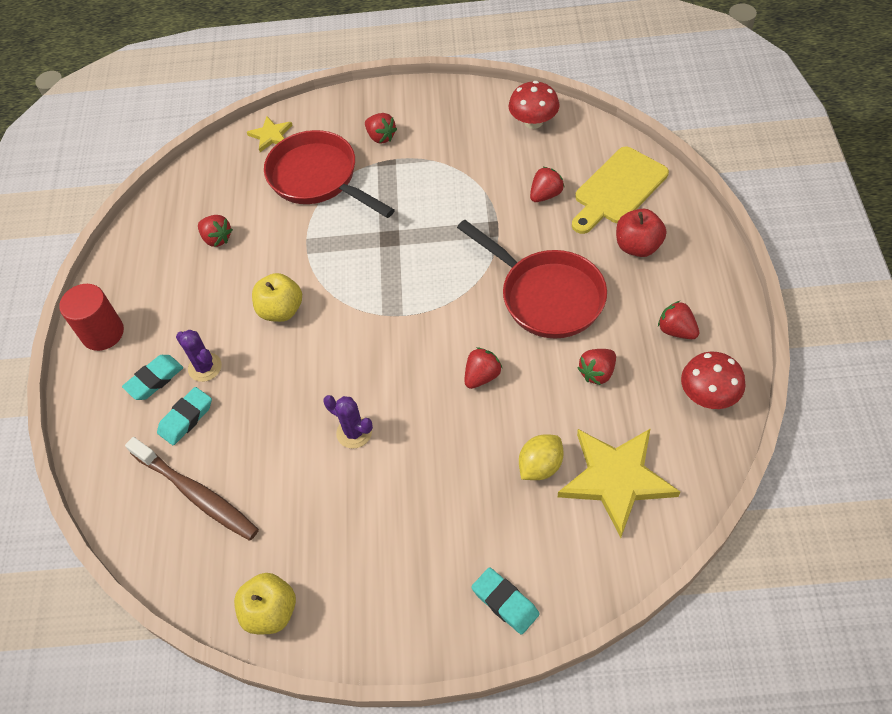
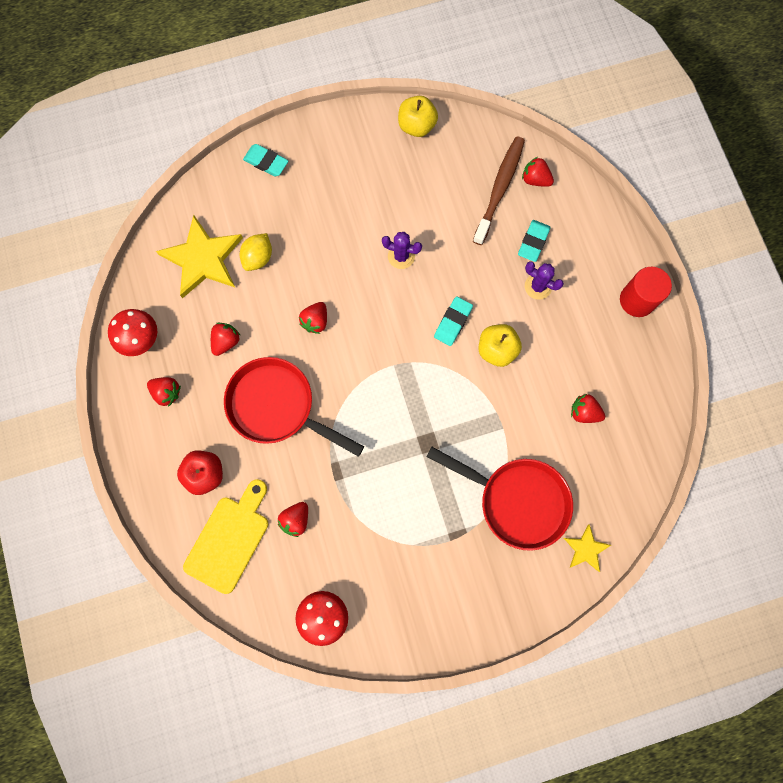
camera: 160 degrees right, 20 degrees up
(154, 380) = (573, 268): turquoise eraser -> turquoise eraser (453, 322)
(196, 494) = (499, 189): brown toothbrush -> brown toothbrush turned 90 degrees clockwise
(381, 137) = (473, 567): red strawberry -> red strawberry (535, 179)

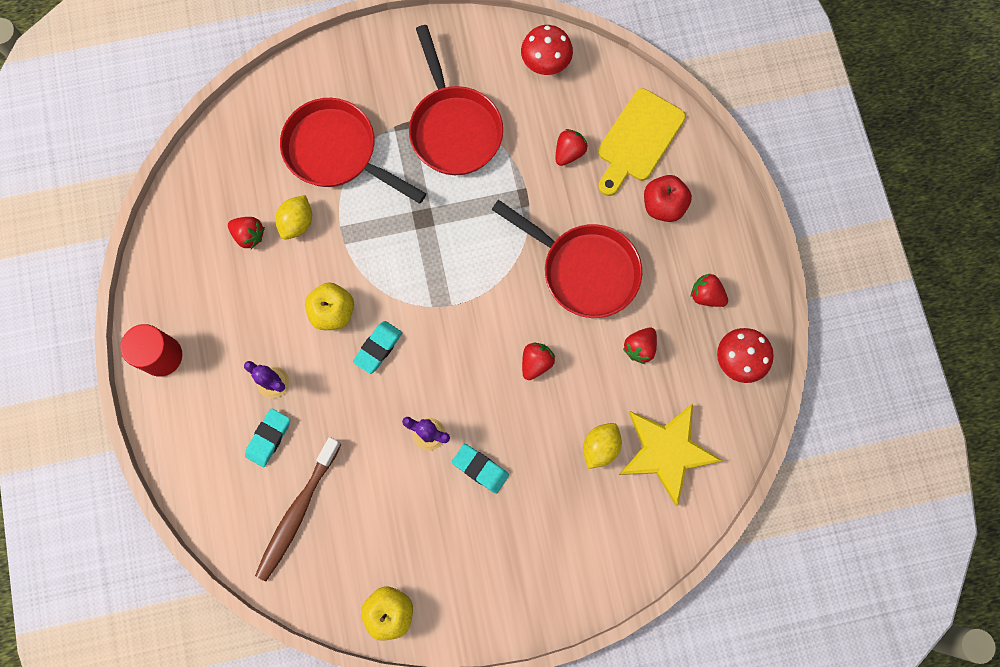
camera: 175 degrees left, 0 degrees up
(266, 162) = (586, 576): turquoise eraser -> turquoise eraser (480, 469)
(408, 536) = (454, 128): none -> red pan
(535, 179) = (251, 521): red strawberry -> none
(542, 428) = (297, 223): none -> yellow lemon
(585, 549) = (275, 101): yellow star -> none

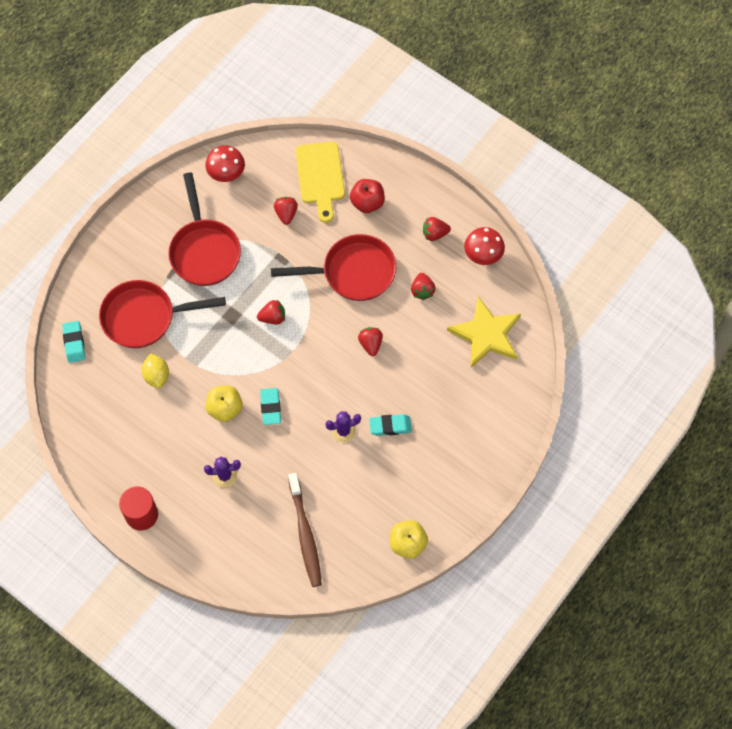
camera: 40 degrees left, 10 degrees down
(249, 235) = (133, 405): red strawberry -> red strawberry (273, 317)
(268, 438) = (250, 508): turquoise eraser -> turquoise eraser (74, 343)
(454, 128) = (204, 251): red pan -> red pan turned 45 degrees clockwise
(600, 447) = (447, 361): yellow lemon -> none

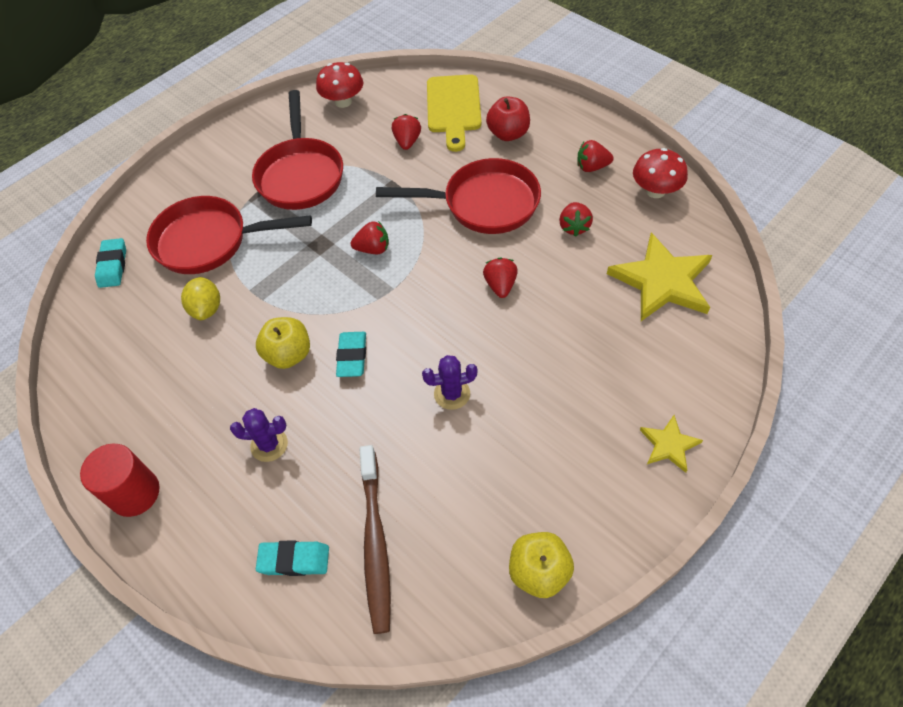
camera: 10 degrees right, 10 degrees down
(390, 426) = (521, 391): turquoise eraser -> turquoise eraser (294, 560)
(487, 457) = (669, 445): none -> yellow star

